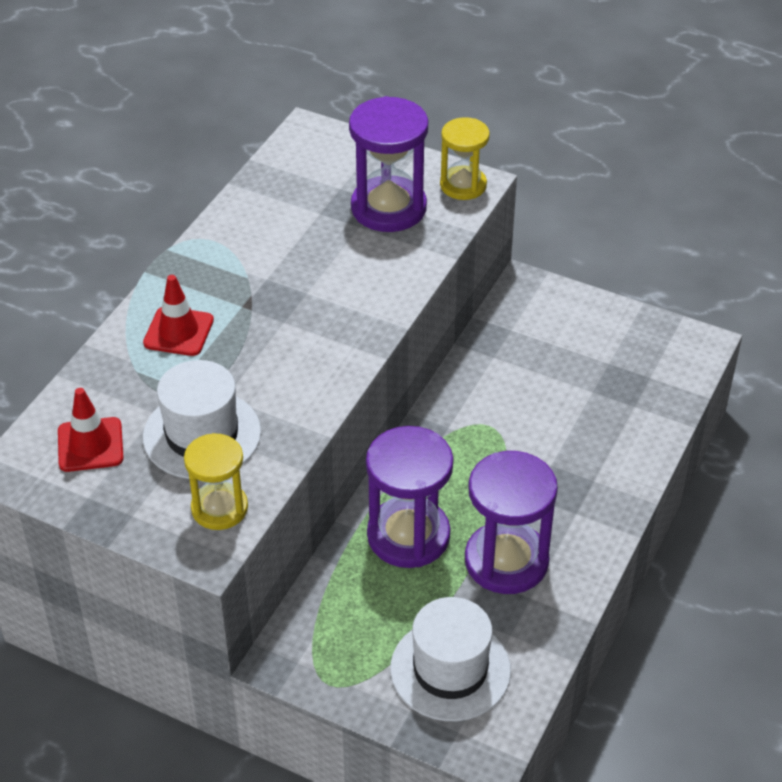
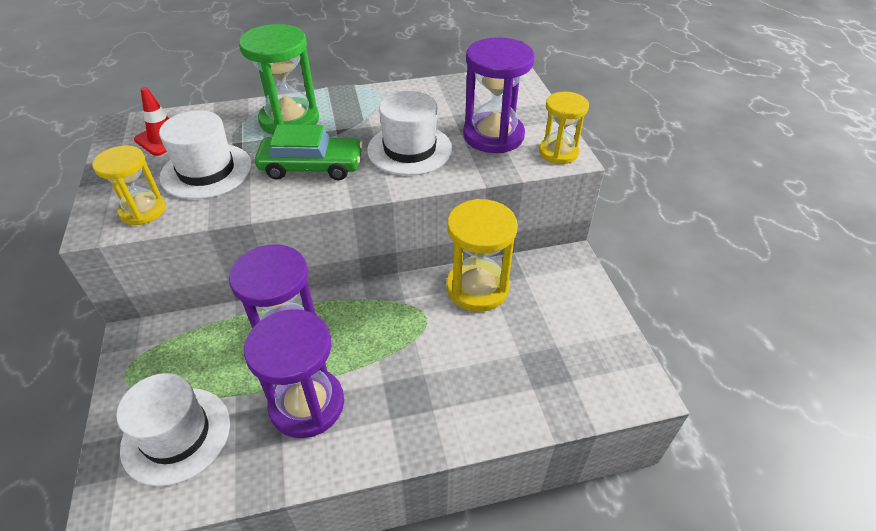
camera: 50 degrees right, 0 degrees up
(178, 332) = (289, 120): red traffic cone -> green hourglass
(289, 355) = (311, 167): none -> green car
(342, 274) = (410, 149): none -> white hat
(490, 369) = (477, 288): none -> yellow hourglass

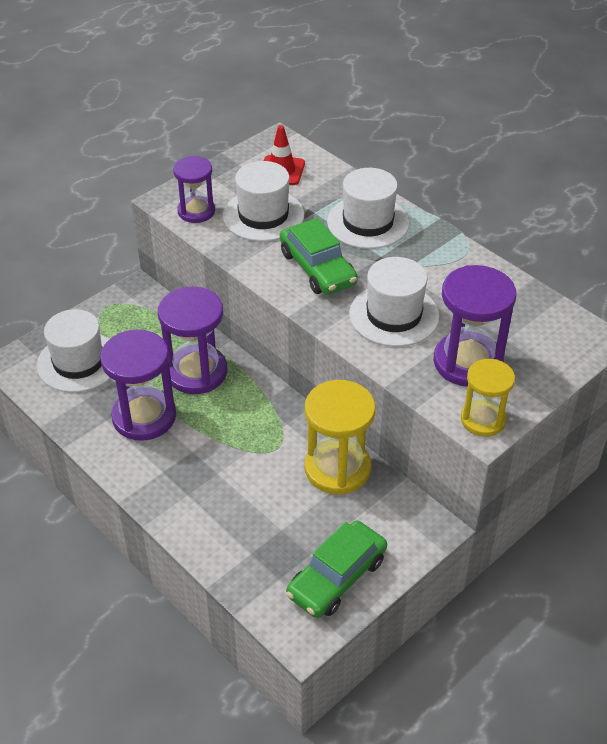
camera: 60 degrees right, 0 degrees up
(143, 210) = (196, 211): yellow hourglass -> purple hourglass
(289, 120) = (368, 222): green hourglass -> white hat
(590, 339) = (336, 577): none -> green car

